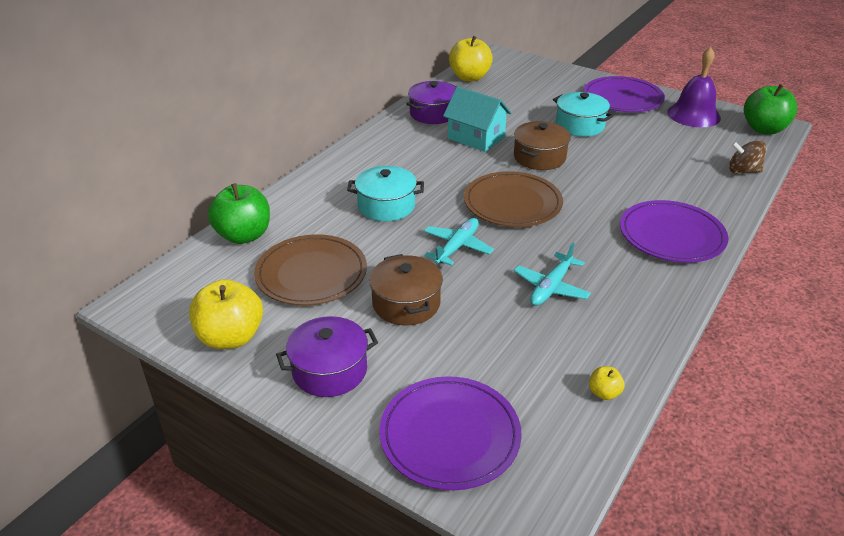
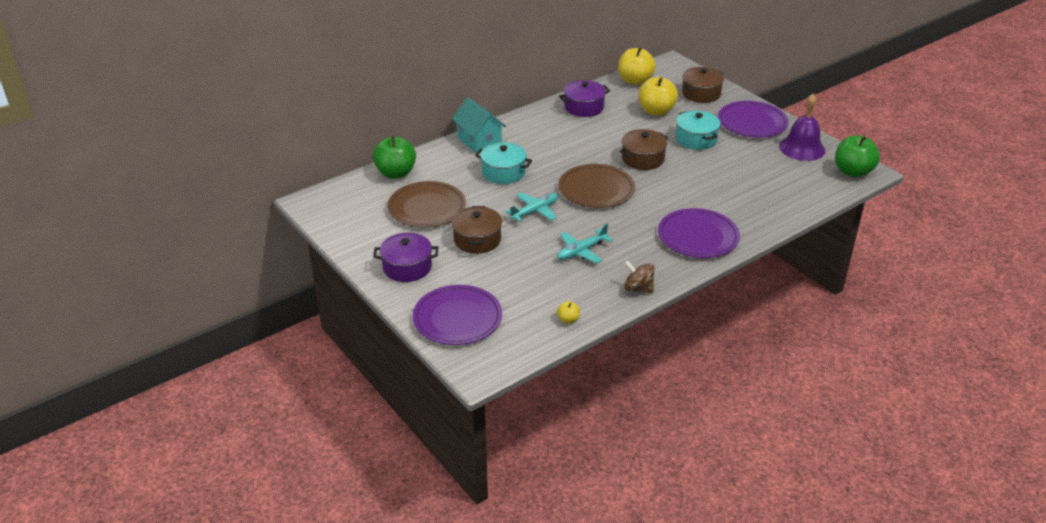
camera: 20 degrees right, 0 degrees up
(231, 337) = (358, 235): yellow apple -> yellow apple (656, 111)
(476, 138) = (604, 134): turquoise house -> turquoise house (479, 141)
(548, 79) = (701, 93): none -> brown pot
(743, 171) = (800, 202): brown spinning top -> brown spinning top (638, 288)

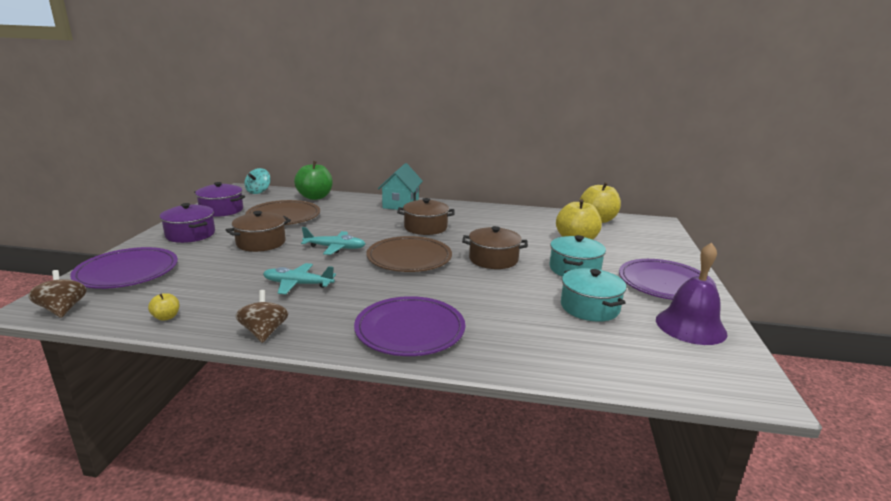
camera: 45 degrees right, 15 degrees down
(331, 196) = (258, 191): none -> turquoise spinning top
(499, 361) = (63, 310): none -> brown spinning top
(503, 172) = (373, 222): turquoise pot -> turquoise pot (590, 307)
(584, 107) = (518, 217): purple pot -> purple pot (221, 210)
(701, 93) = (647, 247): brown pot -> brown pot (425, 227)
(852, 172) = (728, 379): green apple -> none

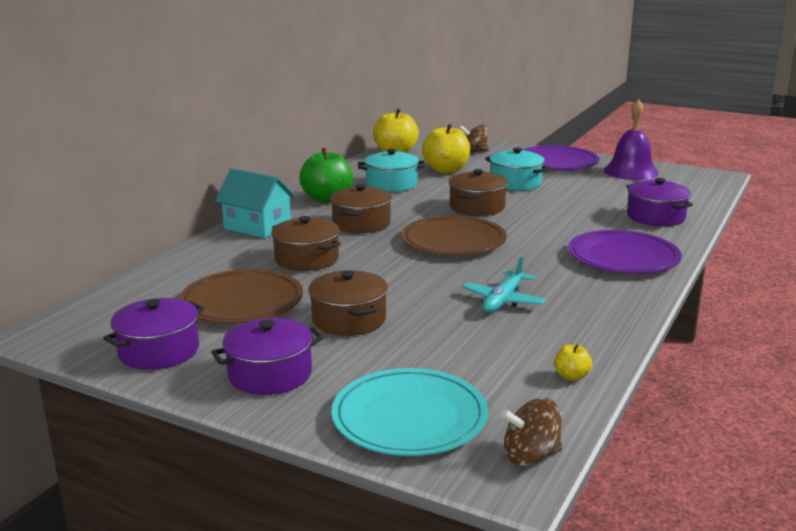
camera: 70 degrees left, 0 degrees up
(127, 272) = (409, 417): purple plate -> turquoise plate
(258, 191) = (77, 319): turquoise spinning top -> none
(264, 332) = (619, 320): brown spinning top -> brown spinning top (473, 152)
(315, 197) = (164, 276): green apple -> green apple (327, 199)
(334, 248) = (398, 275): turquoise plane -> none
(353, 221) = (306, 259): none -> brown pot
(542, 345) = (655, 217): none -> purple pot
(590, 307) = (593, 192): turquoise pot -> turquoise pot (391, 184)

